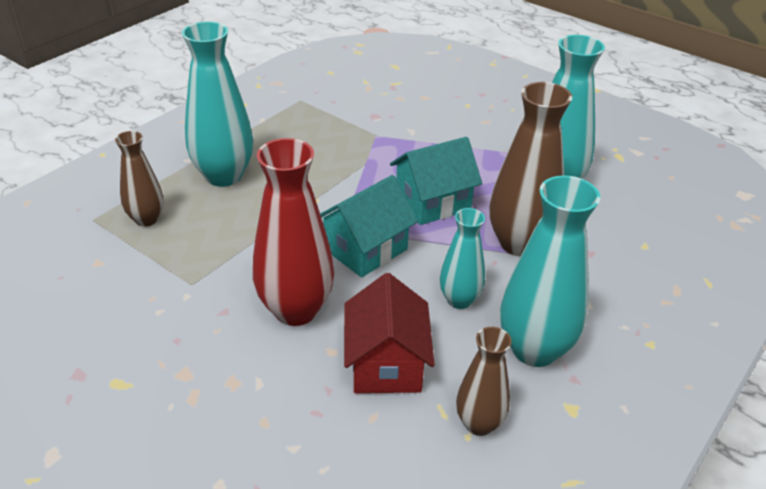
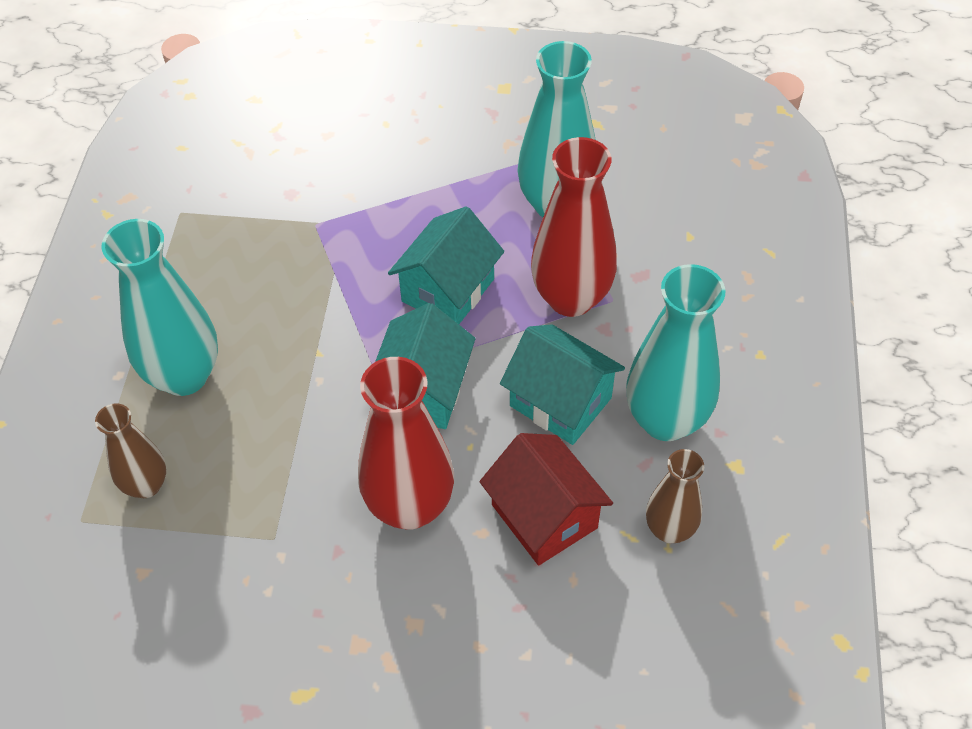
camera: 30 degrees left, 15 degrees up
(459, 300) = (560, 402): turquoise vase -> turquoise house
(519, 243) = (571, 298): brown vase -> red vase

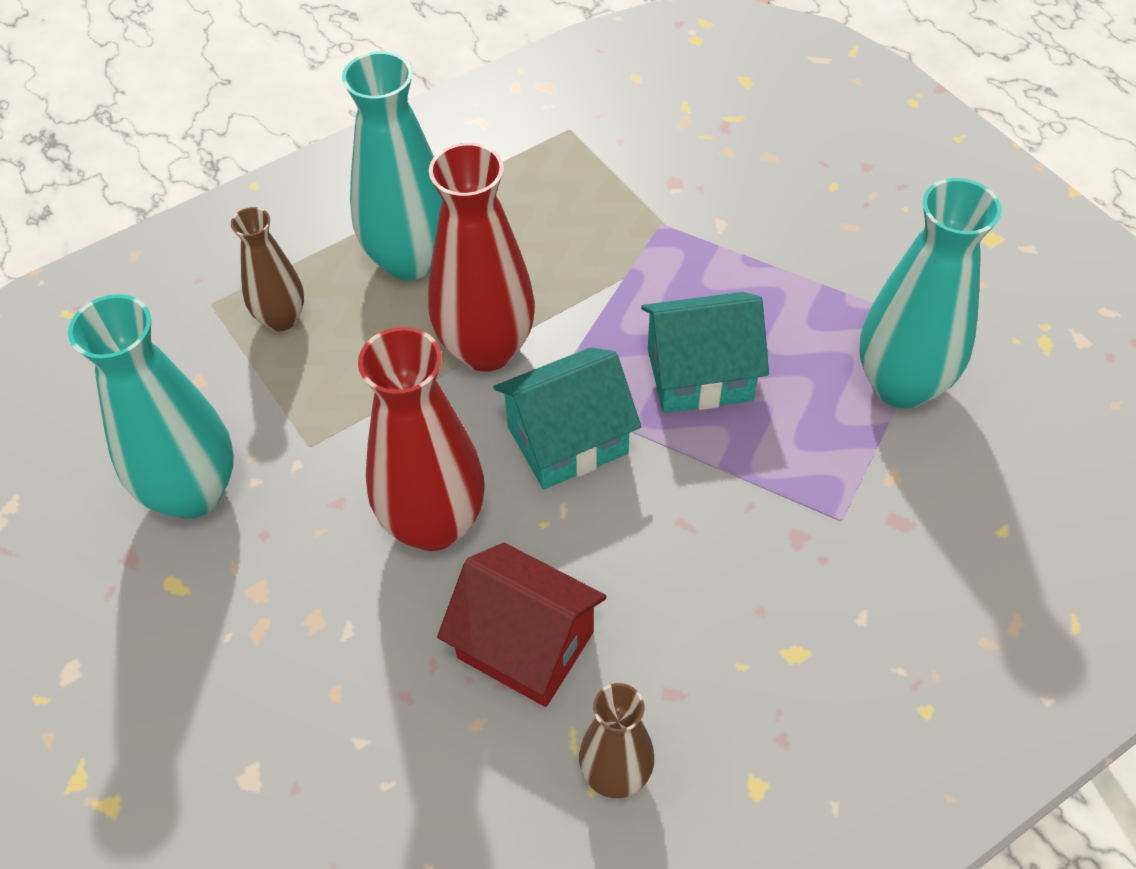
camera: 50 degrees right, 0 degrees up
(544, 516) = (525, 645): red house -> red house turned 75 degrees counterclockwise
(560, 402) = (670, 563): turquoise house -> none
(571, 298) = (802, 481): red vase -> red vase (486, 349)
(665, 420) = (745, 675): turquoise vase -> turquoise vase (193, 492)

